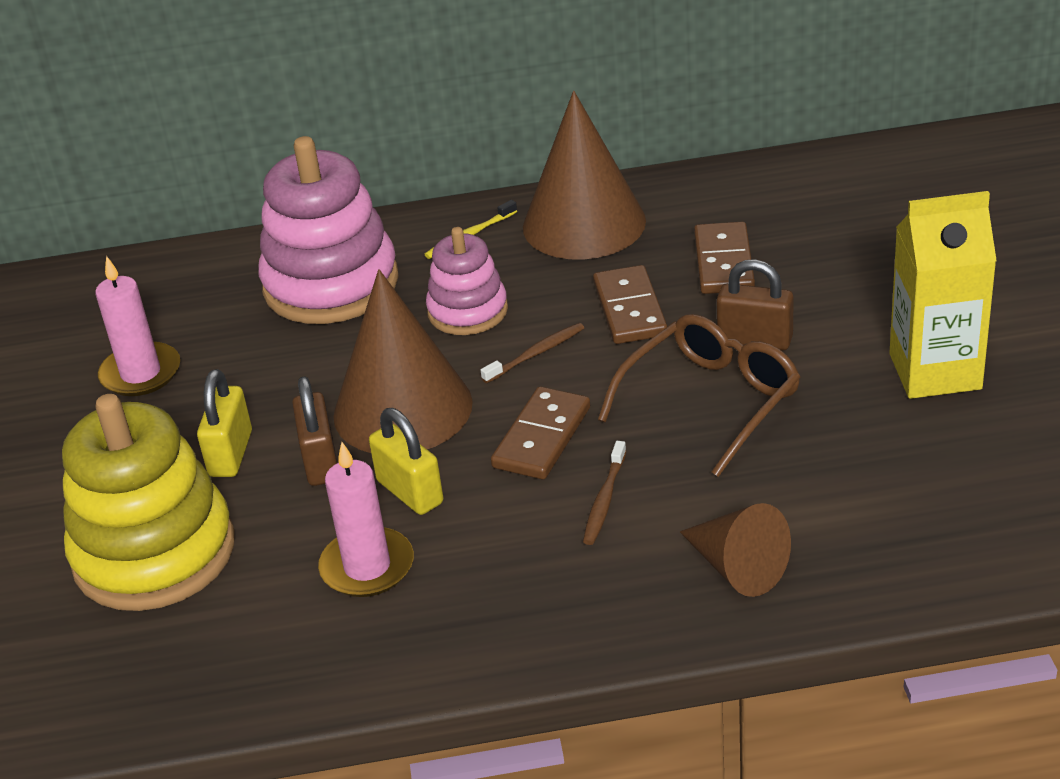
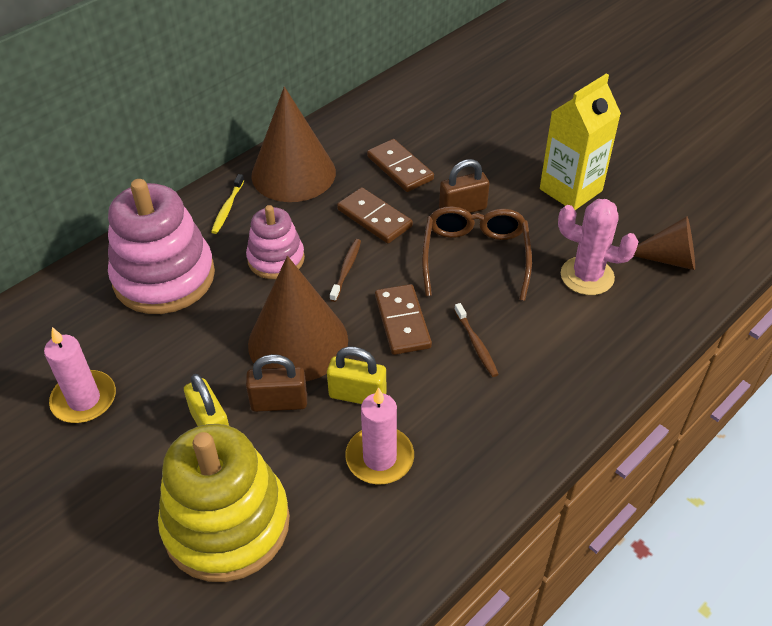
camera: 40 degrees left, 10 degrees up
(320, 461) = (279, 402): brown padlock -> brown padlock turned 45 degrees counterclockwise
(737, 567) = (584, 350): brown cone -> brown cone (668, 259)
(839, 484) = (587, 276): none -> pink cactus

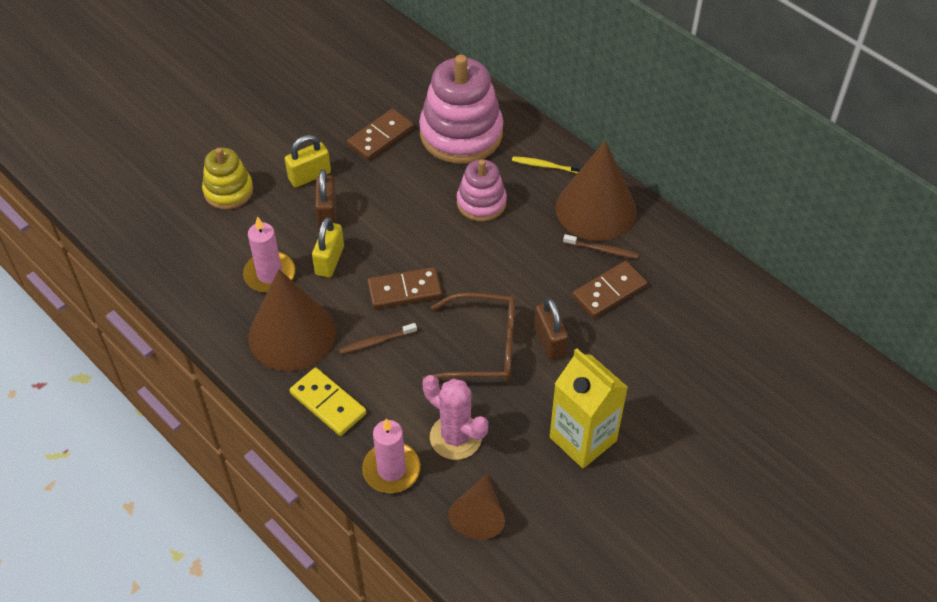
camera: 90 degrees right, 5 degrees up
(84, 399) = (341, 105): pink candle -> pink candle (391, 469)
(226, 524) = (228, 191): yellow stacking toy -> yellow stacking toy, size x0.57
(298, 342) = (387, 221): brown cone -> brown cone (292, 334)
(346, 270) = (467, 251): brown toothbrush -> brown toothbrush (602, 250)
(374, 218) = (535, 271): brown domino -> brown domino (380, 137)
(565, 383) = (328, 403): none -> yellow domino
(587, 276) = (455, 437): pink cactus -> pink cactus turned 75 degrees counterclockwise

